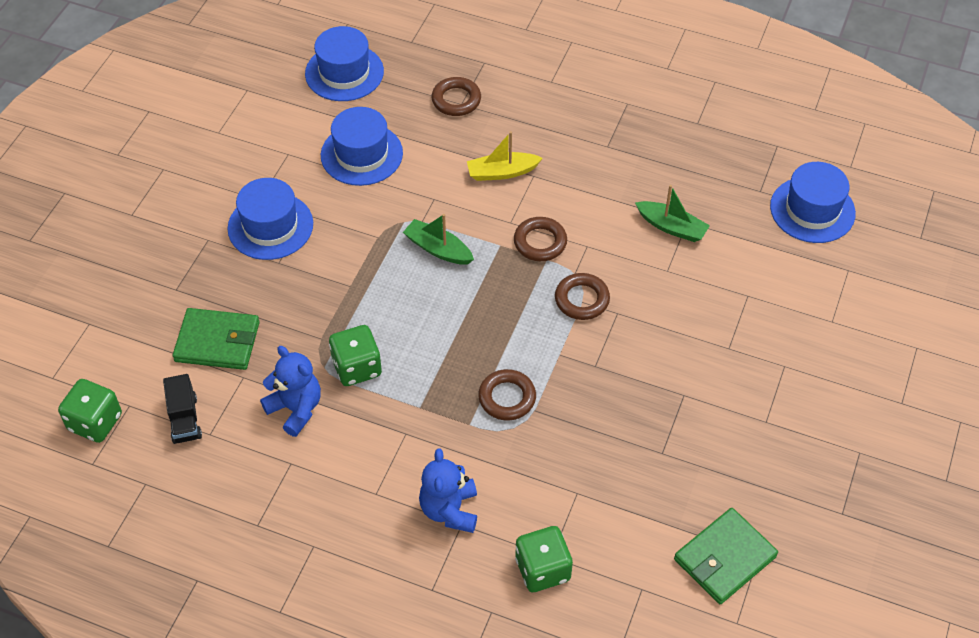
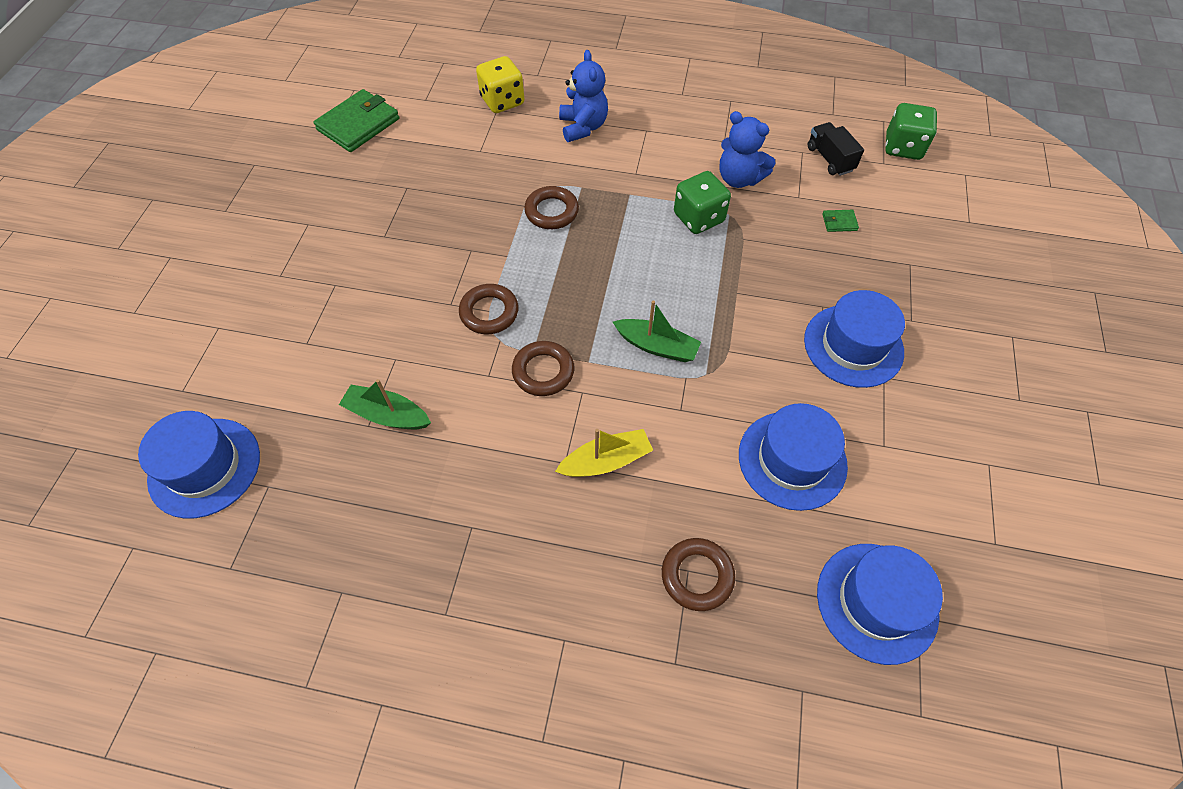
camera: 170 degrees right, 5 degrees up
(217, 342) = (839, 222): green wallet -> green wallet, size x0.43
(542, 569) = (502, 101): green dice -> yellow dice

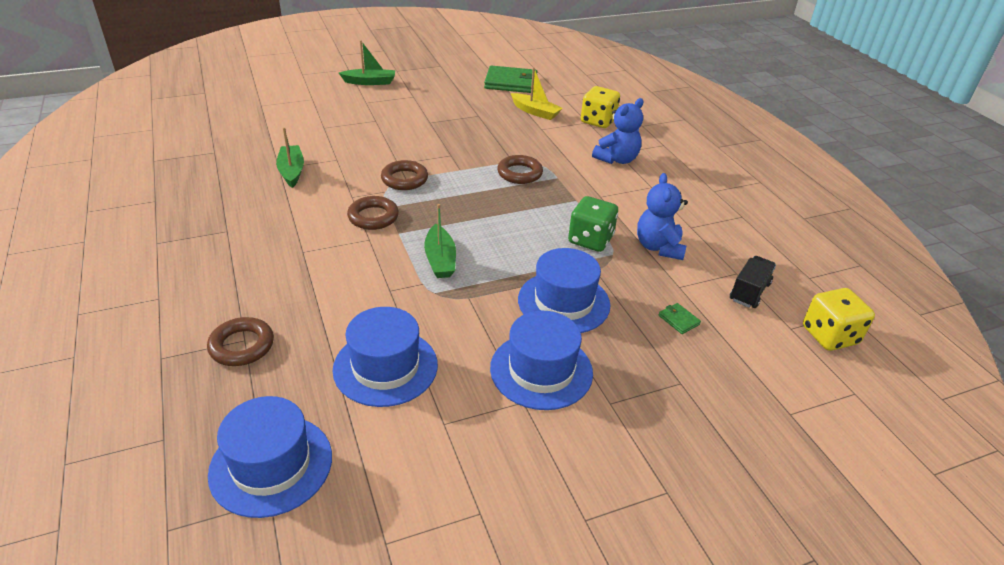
camera: 55 degrees right, 20 degrees down
(204, 467) = (215, 129): blue hat -> blue hat (563, 302)
(230, 250) = (370, 82): none -> green boat
(606, 461) = (316, 269): yellow boat -> yellow boat (535, 112)
(903, 147) = (829, 336): green dice -> yellow dice

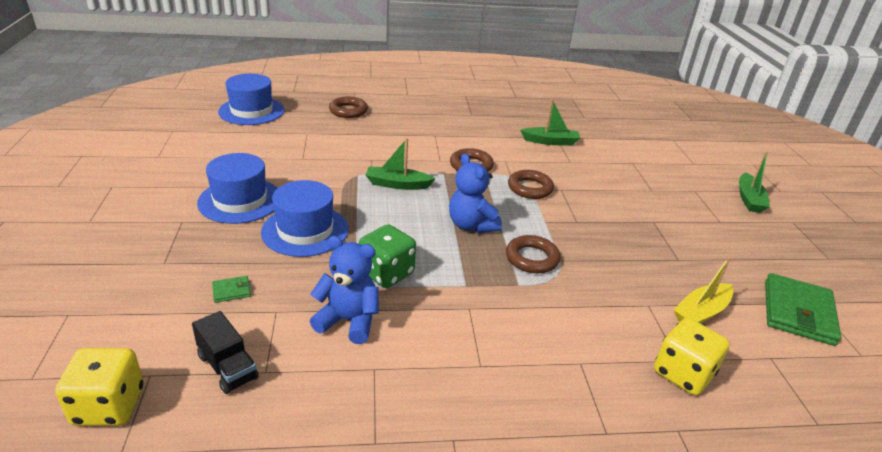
camera: 105 degrees right, 5 degrees down
(385, 367) = (295, 147): blue hat -> none
(617, 159) = (560, 355): blue teddy bear -> blue teddy bear (471, 225)

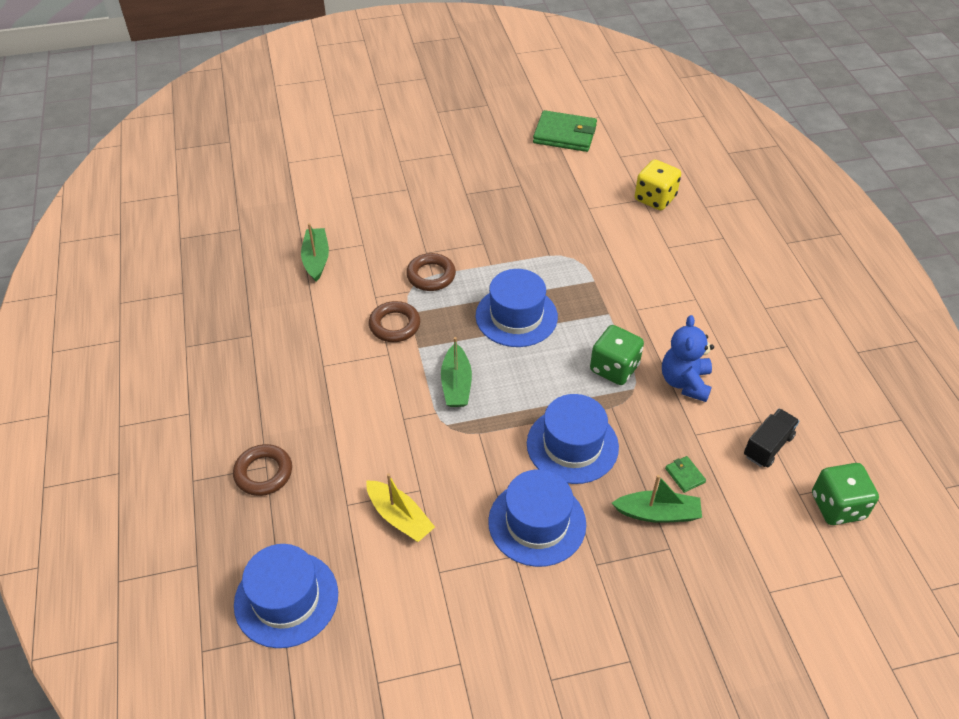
camera: 95 degrees left, 15 degrees up
(109, 406) = (837, 506): yellow dice -> green dice
(471, 225) = (516, 316): blue teddy bear -> blue hat
(532, 258) = (554, 273): brown ring -> none
(701, 312) = (585, 181): yellow boat -> yellow boat (399, 517)
(749, 199) = (406, 129): green boat -> green boat (658, 513)

